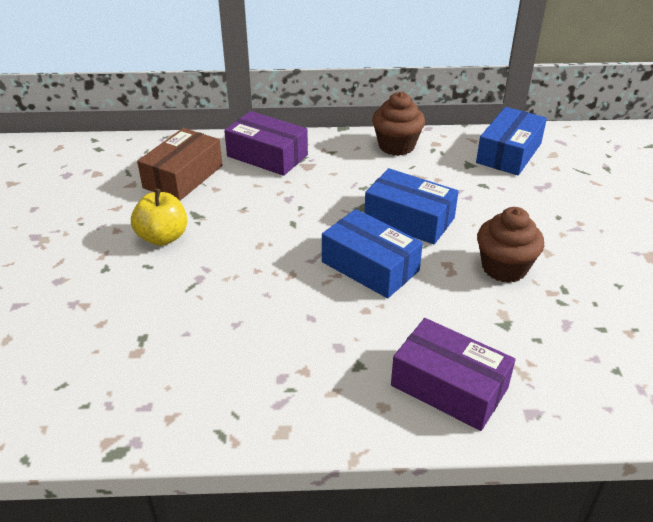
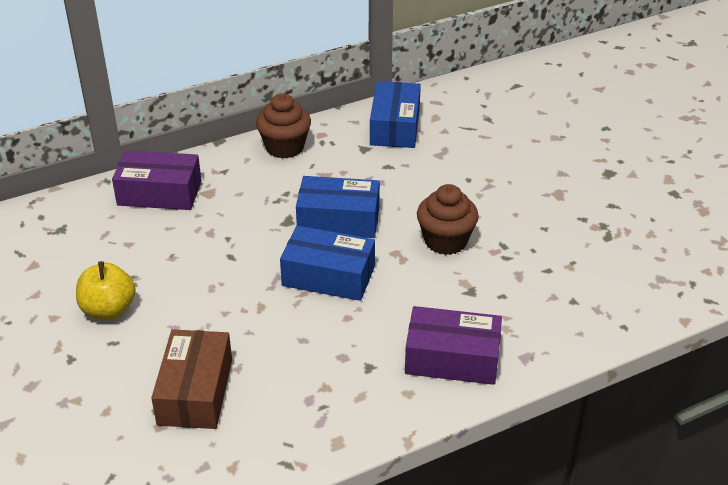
camera: 25 degrees left, 0 degrees up
(183, 176) = (84, 241): brown box -> brown box (195, 392)

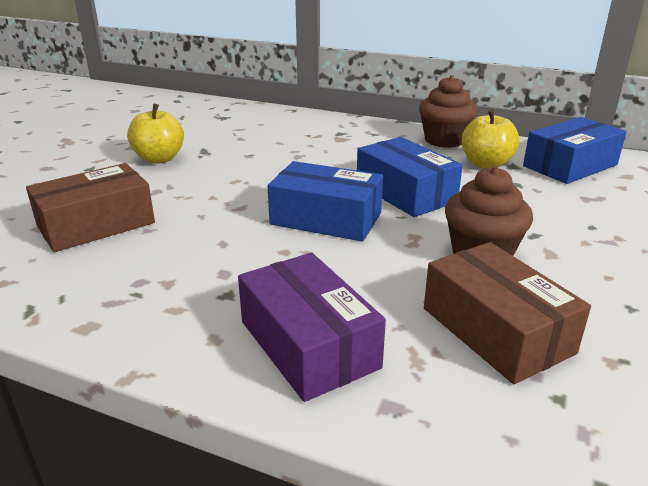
camera: 50 degrees right, 10 degrees down
(159, 193) = (310, 126): purple box -> none
(328, 276) = (326, 218): blue box -> blue box turned 45 degrees counterclockwise
(346, 158) = (486, 164): none -> yellow apple
(512, 285) = (496, 330): none -> brown box

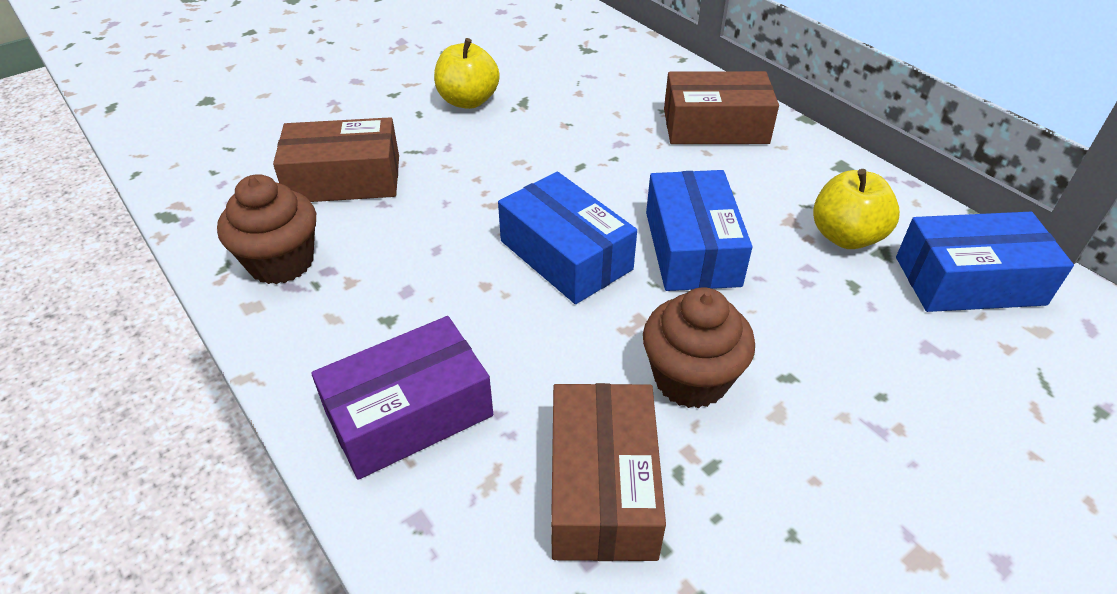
camera: 30 degrees right, 15 degrees up
(308, 344) = (409, 414): purple box -> purple box turned 60 degrees clockwise
(351, 135) = (715, 126): none -> brown box
(444, 140) = (830, 174): brown cupcake -> brown cupcake (281, 262)

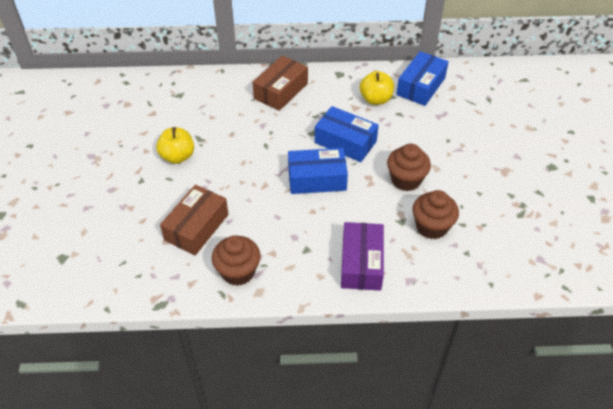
camera: 55 degrees left, 5 degrees up
(602, 487) = (431, 227): brown box -> brown cupcake

